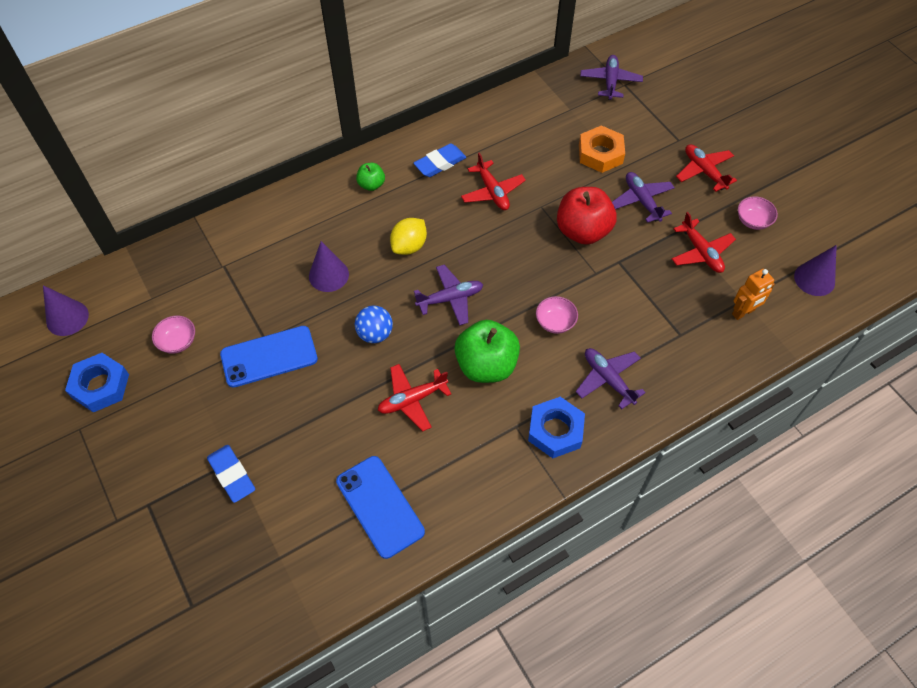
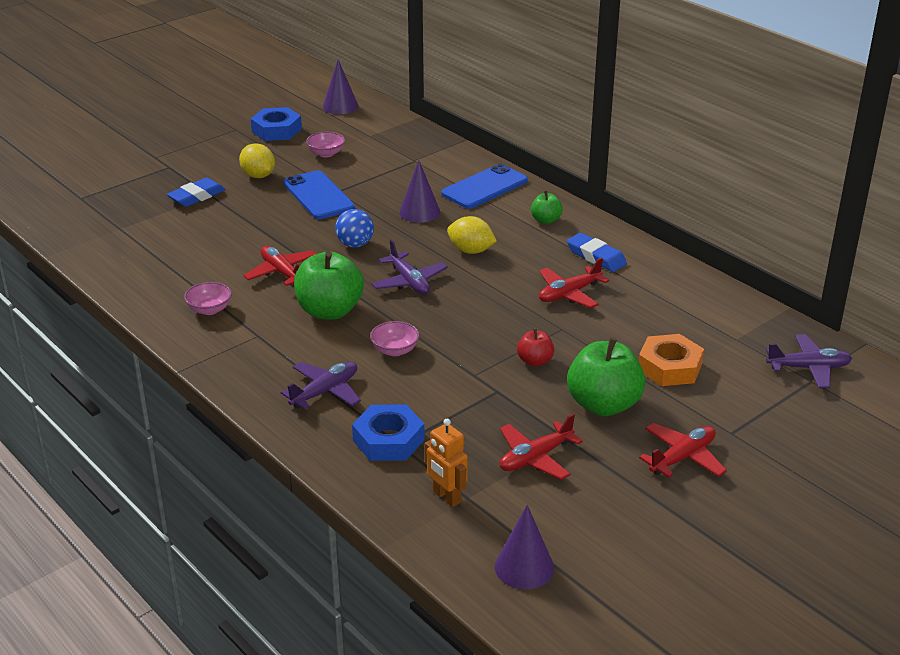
camera: 80 degrees right, 25 degrees down
(205, 410) = (258, 176): none -> yellow lemon
(380, 506) = (167, 269): blue phone -> blue phone (485, 187)
(555, 430) = (255, 360): blue nut -> blue nut (388, 440)
(583, 231) = (535, 361): red apple -> red apple, size x0.51
(642, 201) = (603, 405): purple plane -> green apple
(753, 221) = (609, 505): pink bowl -> pink bowl (209, 309)

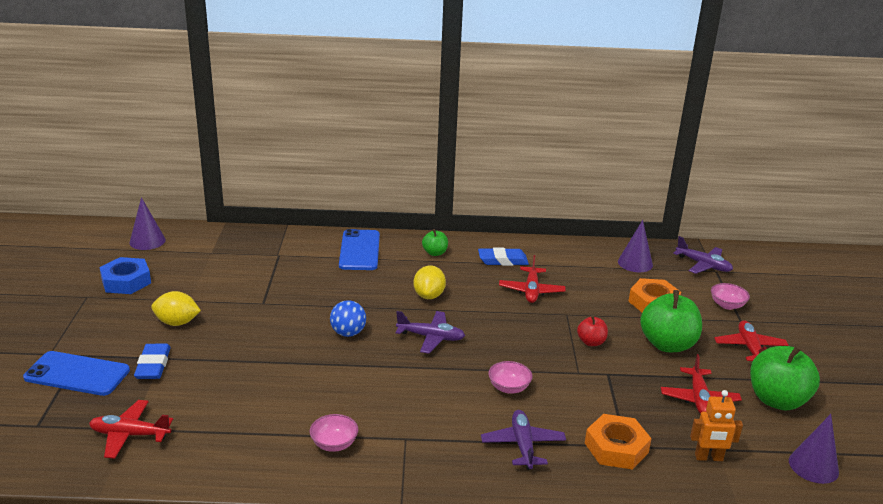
camera: 50 degrees left, 5 degrees down
(282, 273) = (335, 383): red plane -> red plane (130, 435)
(318, 196) = (255, 313): blue phone -> blue phone (77, 374)
(326, 153) = (202, 280): pink bowl -> pink bowl (727, 305)
(329, 311) = (419, 389): green apple -> green apple (777, 400)
(388, 440) = (616, 448): blue nut -> orange nut
(419, 212) = (348, 288): purple cone -> purple cone (635, 263)
(471, 251) = (429, 295): yellow lemon -> yellow lemon turned 60 degrees counterclockwise
(808, 368) = (703, 265): purple plane -> purple plane turned 90 degrees clockwise

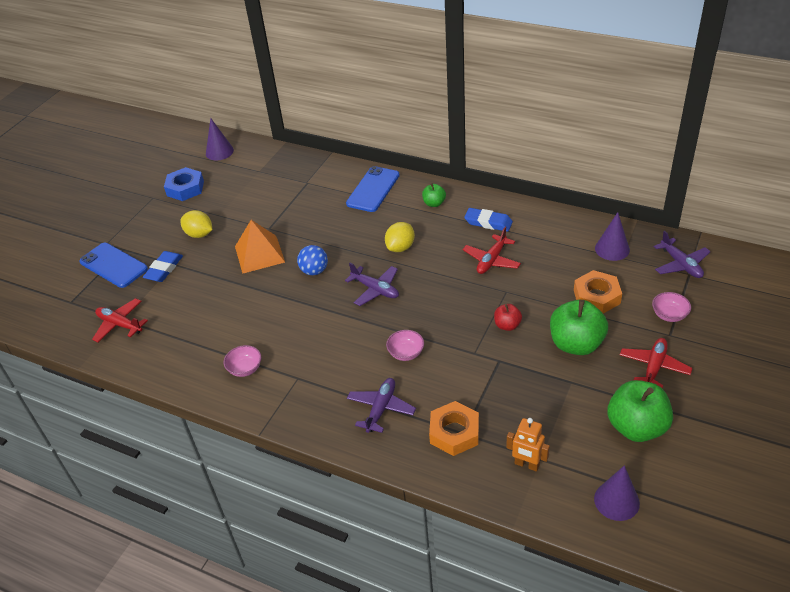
camera: 30 degrees right, 15 degrees up
(269, 329) = (259, 254): none -> orange pyramid
(699, 399) = (562, 406): red plane -> none

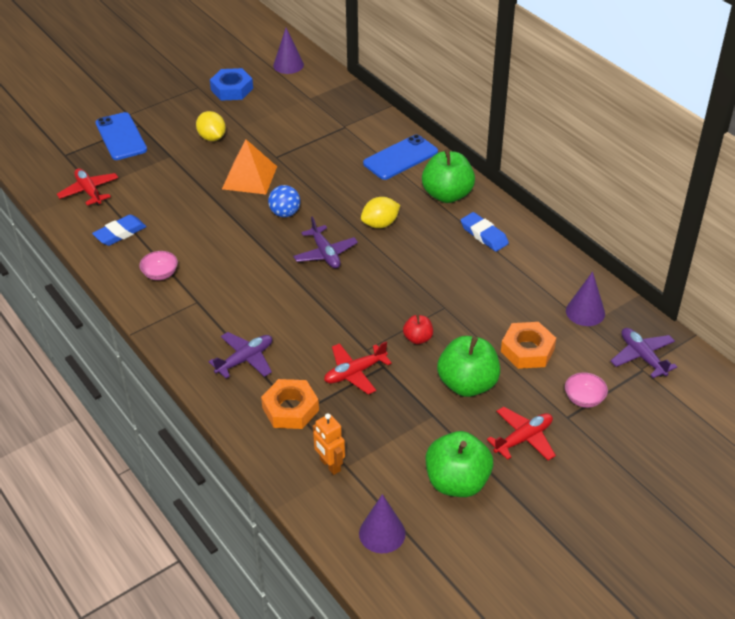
camera: 25 degrees right, 0 degrees up
(164, 269) = (159, 157): blue eraser -> blue eraser (120, 233)
(406, 353) = (305, 322): pink bowl -> none
(434, 203) = (447, 195): green apple -> green apple, size x1.97
(491, 260) = (456, 272): red plane -> red plane (355, 373)
(681, 264) = (642, 357): purple plane -> purple plane turned 150 degrees clockwise

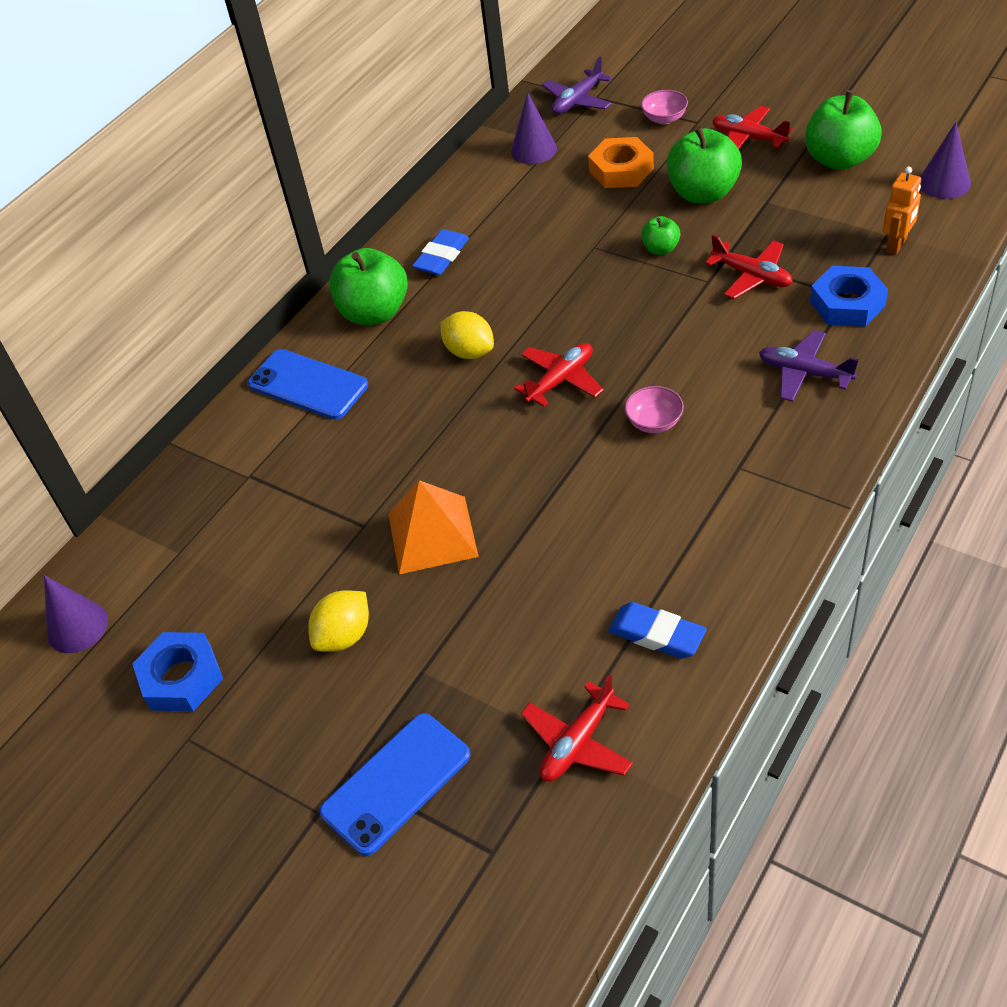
camera: 105 degrees left, 5 degrees up
(160, 274) = (713, 535): pink bowl -> pink bowl (654, 422)
(285, 213) = (498, 456): blue ball -> none
(290, 409) = (847, 303): orange nut -> blue nut
(325, 253) = (560, 380): purple plane -> red plane
(418, 338) = (660, 249): red apple -> green apple

